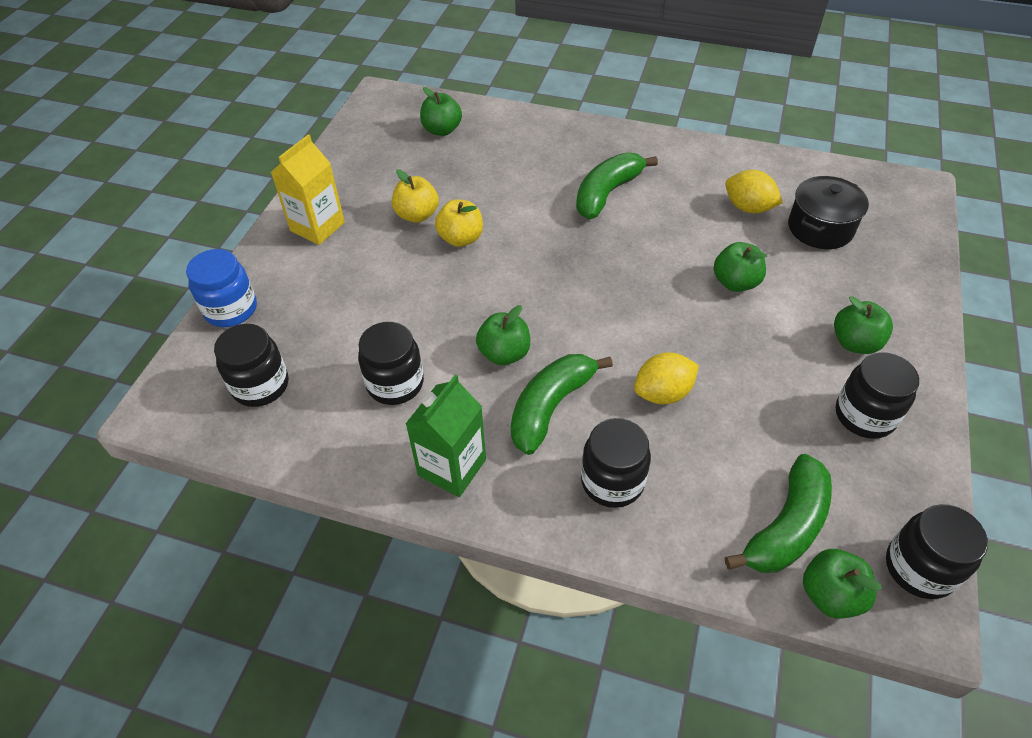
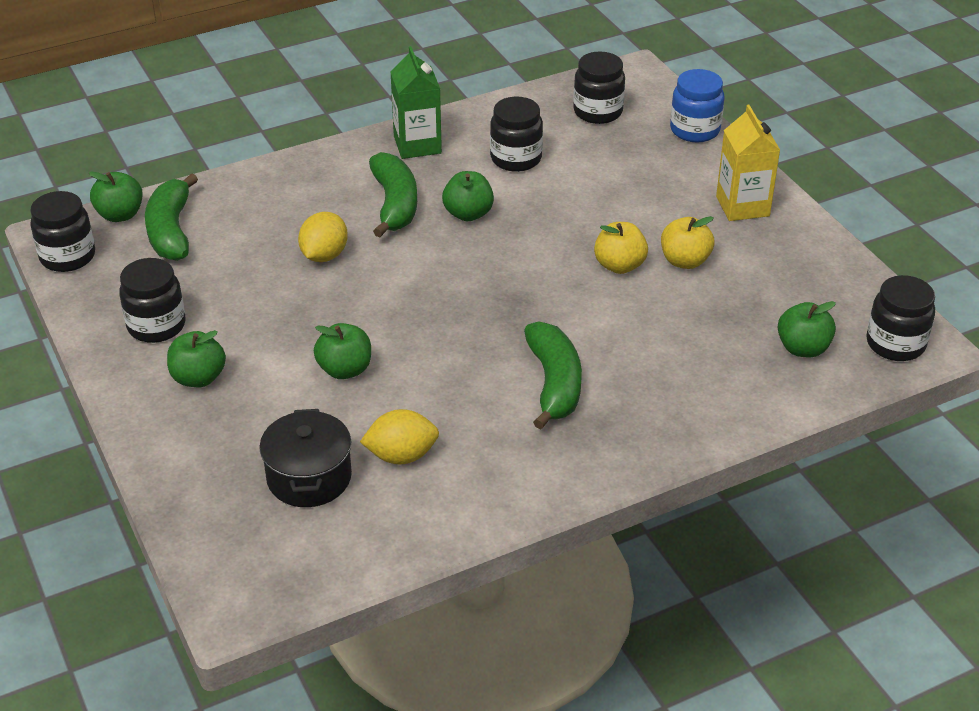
camera: 135 degrees right, 10 degrees down
(612, 481) = (307, 192): black jar -> black jar (895, 344)

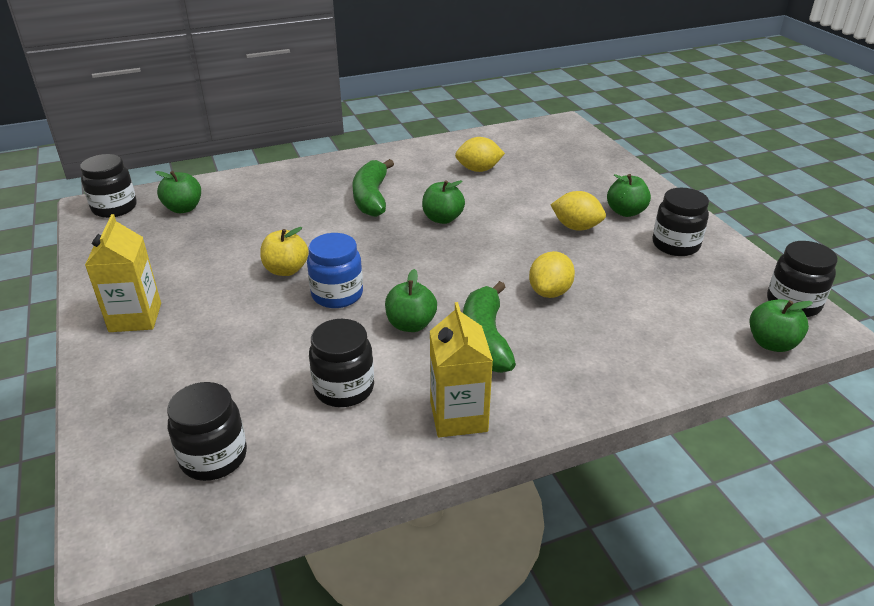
camera: 175 degrees left, 5 degrees down
(171, 231) = (707, 323): green banana -> none
(273, 347) = (576, 227): none -> yellow lemon
(309, 477) = (535, 163): black pot -> none
(345, 369) = (520, 212): green apple -> green apple (442, 219)
(417, 145) = (458, 416): green carton -> yellow carton
(685, 261) = (227, 271): yellow apple -> none
(694, 130) = (110, 418): blue jar -> blue jar (337, 295)

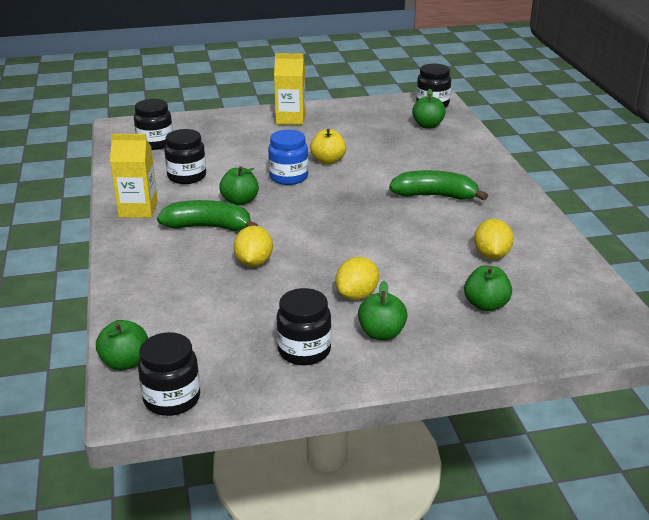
camera: 100 degrees right, 5 degrees down
(442, 219) = (390, 226): green apple -> green apple (486, 305)
(550, 292) = (254, 262): yellow lemon -> yellow lemon turned 60 degrees clockwise

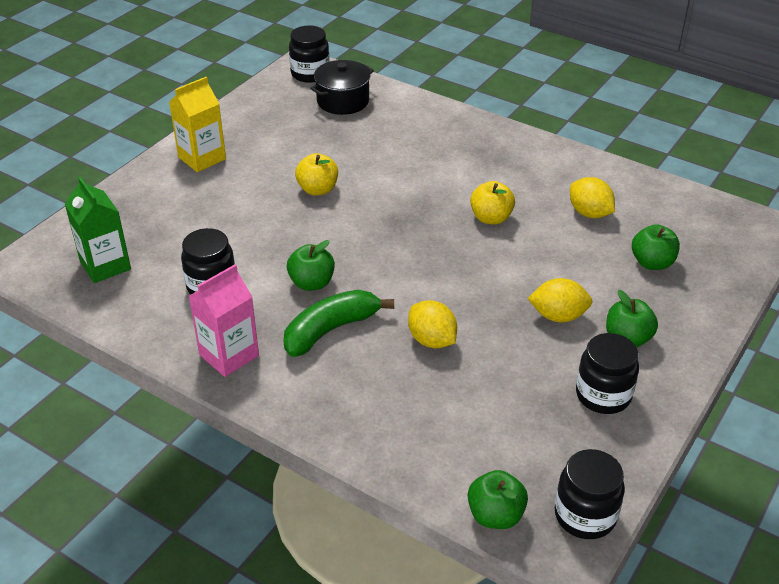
camera: 45 degrees left, 10 degrees up
(138, 209) = (229, 355): yellow carton -> pink carton
(155, 143) = (105, 265): black jar -> green carton
(288, 177) = (312, 229): blue jar -> none
(357, 295) = (558, 316): yellow lemon -> yellow lemon turned 75 degrees counterclockwise
(412, 224) = (491, 218): none -> yellow apple
(428, 125) = (343, 101): green apple -> black pot
(435, 196) = (464, 178): green banana -> none

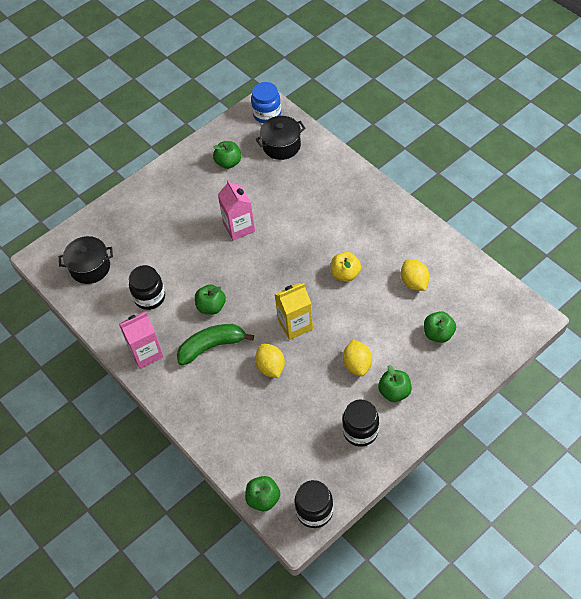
camera: 20 degrees right, 15 degrees up
(105, 265) = (90, 267): green carton -> black pot
(202, 158) = (171, 185): yellow carton -> yellow carton (295, 324)
(276, 126) = (228, 162): none -> green apple
(310, 74) = (267, 114): black jar -> blue jar
(317, 189) = (239, 227): yellow apple -> pink carton
(558, 316) = (357, 365): yellow lemon -> yellow lemon turned 60 degrees clockwise

